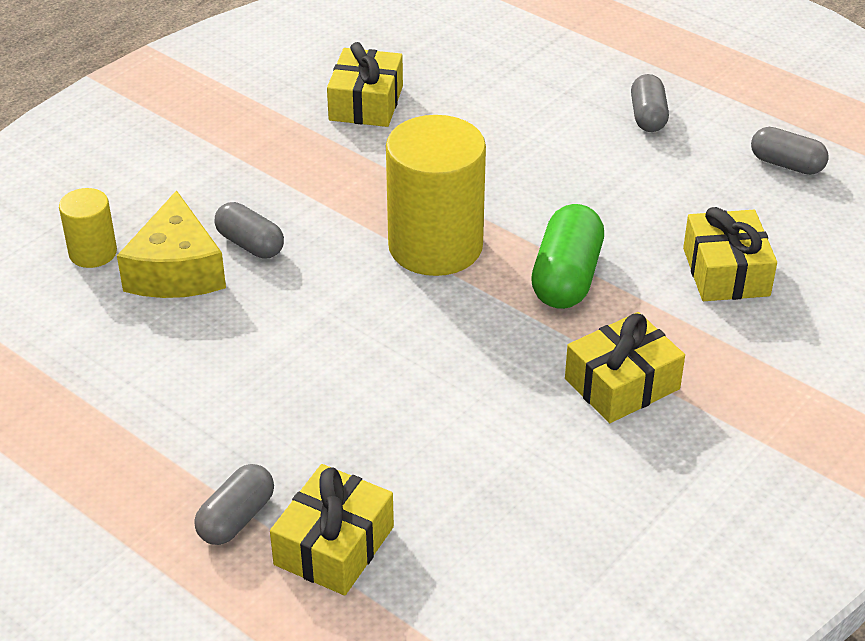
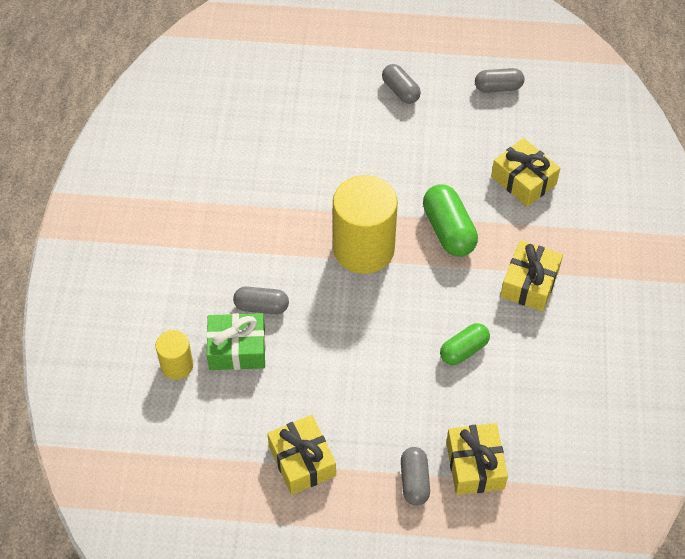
camera: 35 degrees left, 15 degrees up
(176, 270) = (237, 349): yellow cheese -> green gift
(366, 103) = (234, 166): yellow gift -> yellow gift (302, 461)
(454, 411) = (464, 350): none -> green capsule

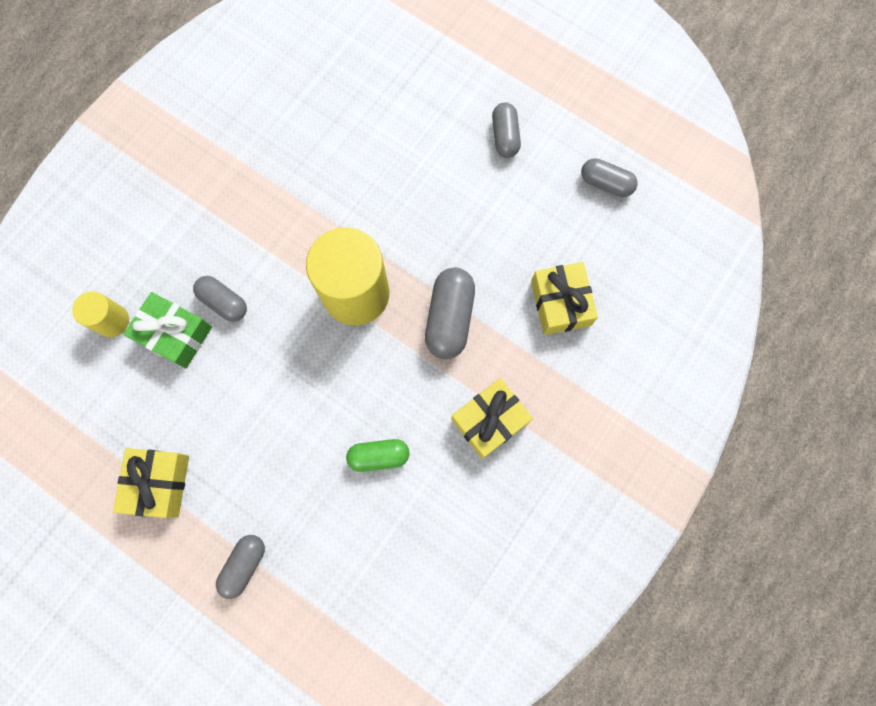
camera: 30 degrees right, 20 degrees up
(449, 230) = (450, 318): green capsule -> grey capsule
(475, 465) = (309, 582): yellow gift -> none

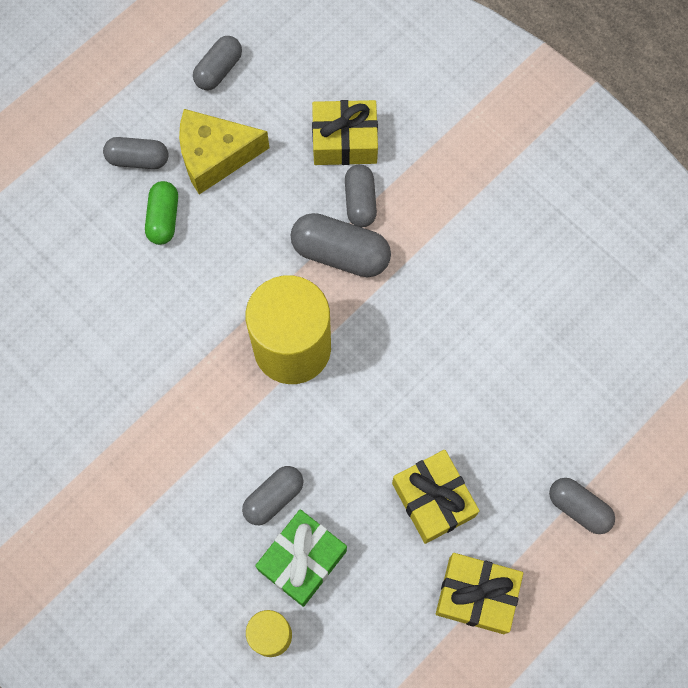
camera: 80 degrees left, 5 degrees down
(379, 456) = (480, 350): green capsule -> green capsule (163, 218)
(489, 420) = (459, 233): yellow gift -> yellow gift (433, 500)
(503, 327) = (360, 202): none -> grey capsule
(521, 197) = (215, 156): none -> yellow cheese

